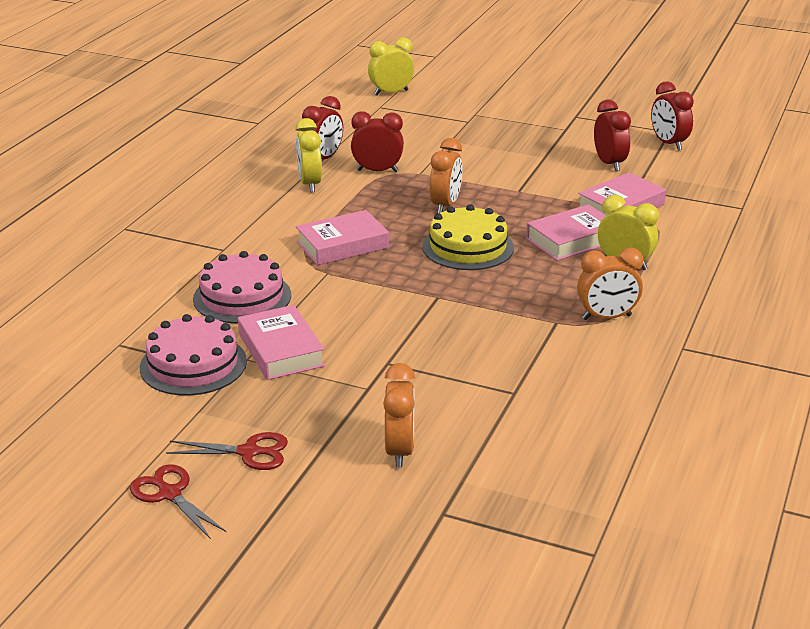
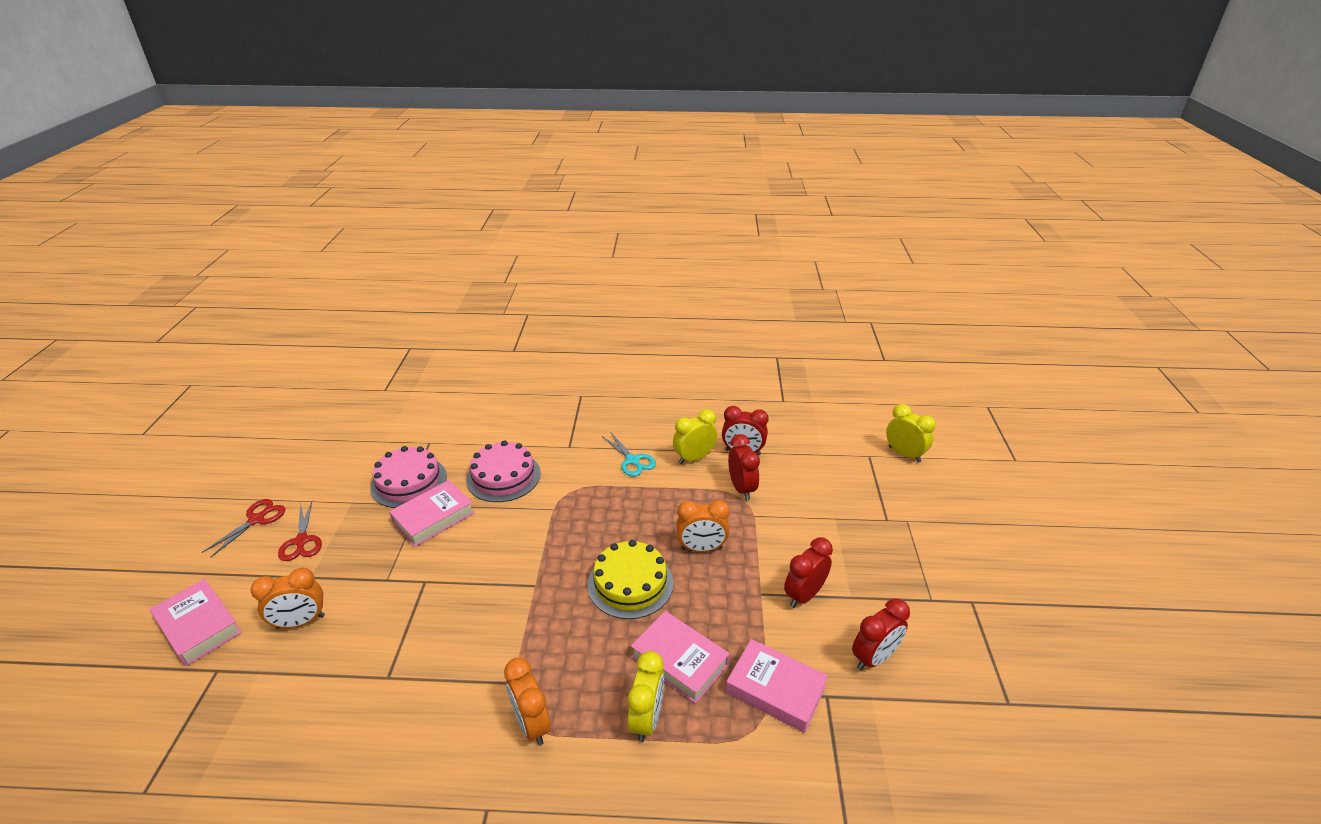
camera: 70 degrees right, 5 degrees up
(284, 216) = (632, 460): none -> turquoise scissors
(342, 245) = (601, 504): pink book -> pink book (199, 626)
(668, 143) = (971, 708): red clock -> red clock (804, 595)

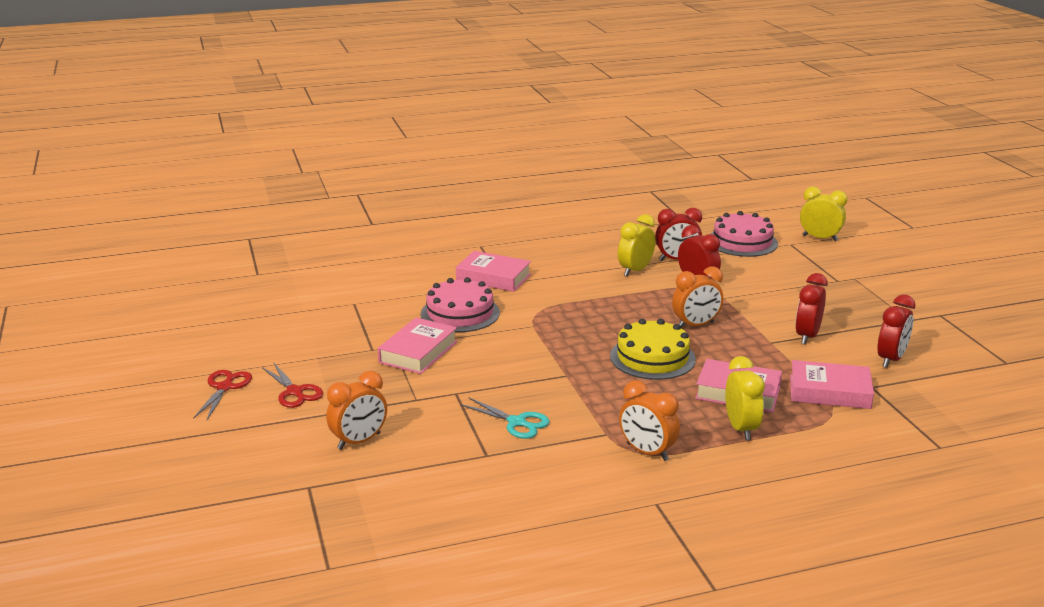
camera: 20 degrees left, 10 degrees down
(199, 626) = (253, 465): pink book -> pink book (493, 277)
(409, 482) = (364, 333): pink cake -> pink cake (742, 242)
(632, 460) = (578, 282): turquoise scissors -> turquoise scissors (517, 422)

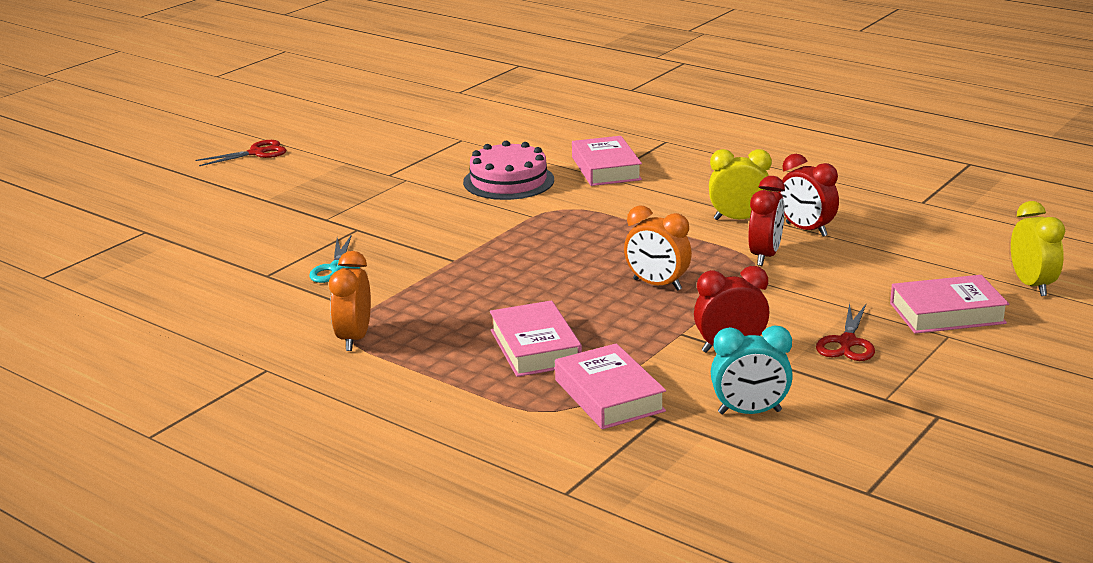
camera: 55 degrees right, 0 degrees up
(295, 392) = (280, 176): red scissors -> red scissors (847, 343)
(359, 441) = (231, 223): orange clock -> none
(418, 352) = (409, 191): pink book -> pink book (947, 313)
(652, 357) = (549, 286): yellow cake -> none
(741, 428) = (458, 370): yellow clock -> none
(742, 242) = (925, 247): pink cake -> none
(891, 359) = (749, 412): red clock -> turquoise clock

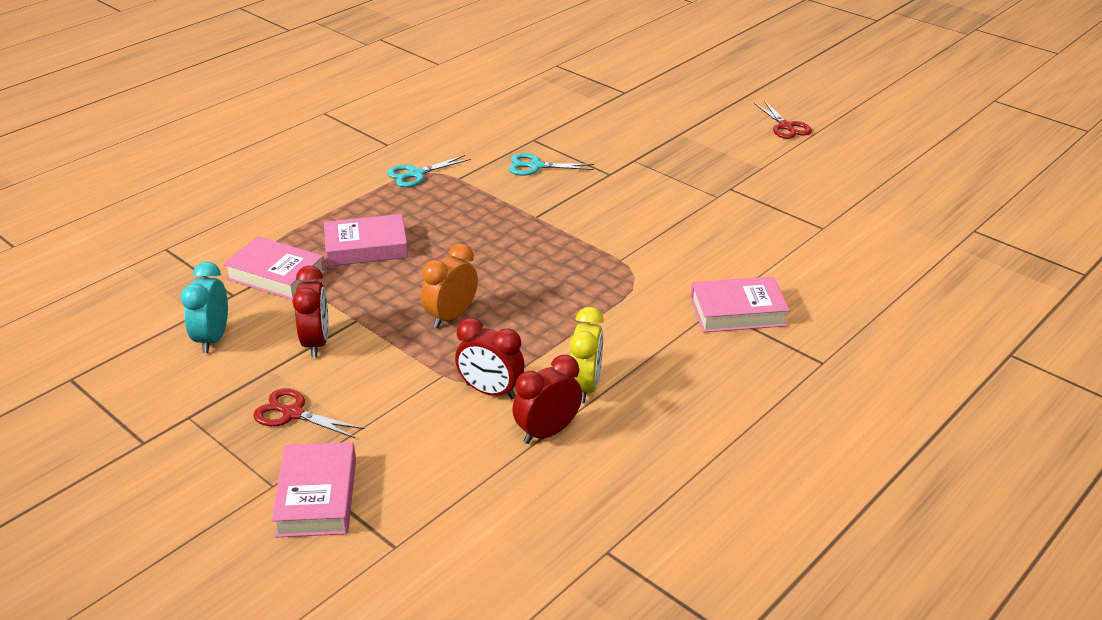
camera: 95 degrees right, 10 degrees up
(354, 339) = (416, 174): orange clock -> turquoise scissors
(508, 181) = (708, 250): pink cake -> none
(609, 395) = (276, 275): pink book -> pink book turned 45 degrees clockwise
(1031, 285) = (349, 588): yellow clock -> none

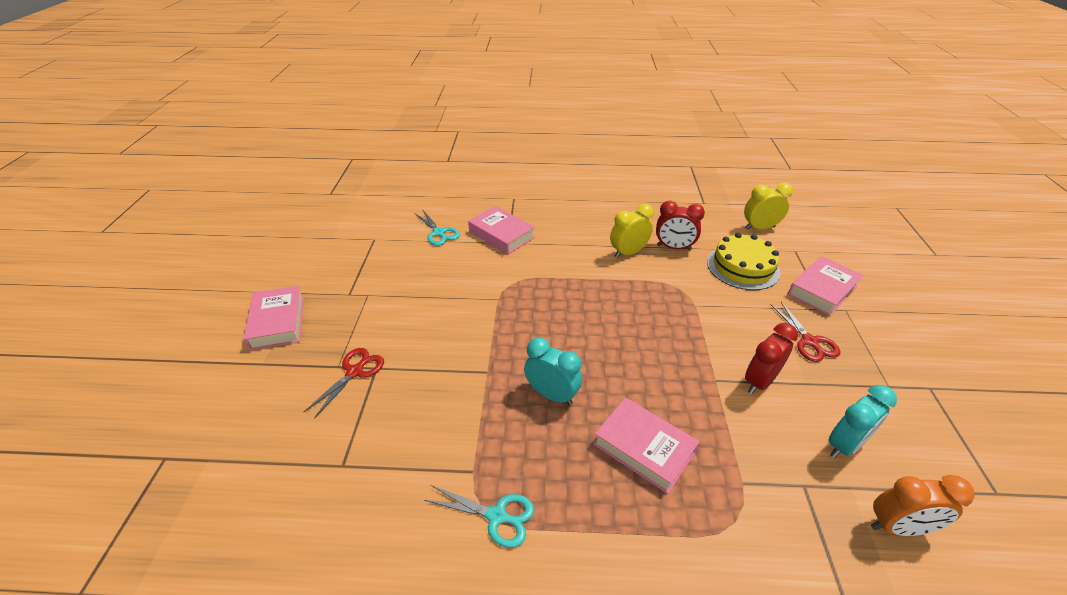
camera: 130 degrees left, 5 degrees up
(276, 275) = (749, 479): pink book -> pink book (278, 322)
(439, 463) = (742, 267): none -> yellow cake
(451, 317) = (648, 336): orange clock -> orange clock (897, 527)
(469, 234) = (552, 395): none -> turquoise clock
(479, 558) = (759, 228): none -> yellow clock
(491, 391) = (678, 280): red clock -> none
(535, 166) = (400, 426): turquoise scissors -> turquoise scissors (439, 233)
(786, 126) = (208, 308): red scissors -> red scissors (355, 371)

